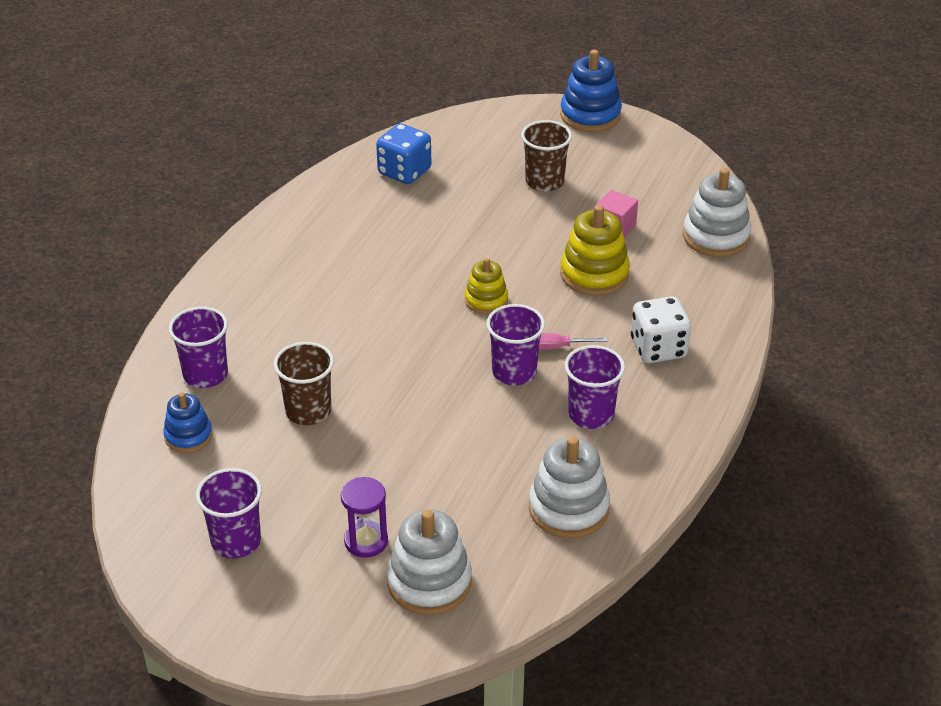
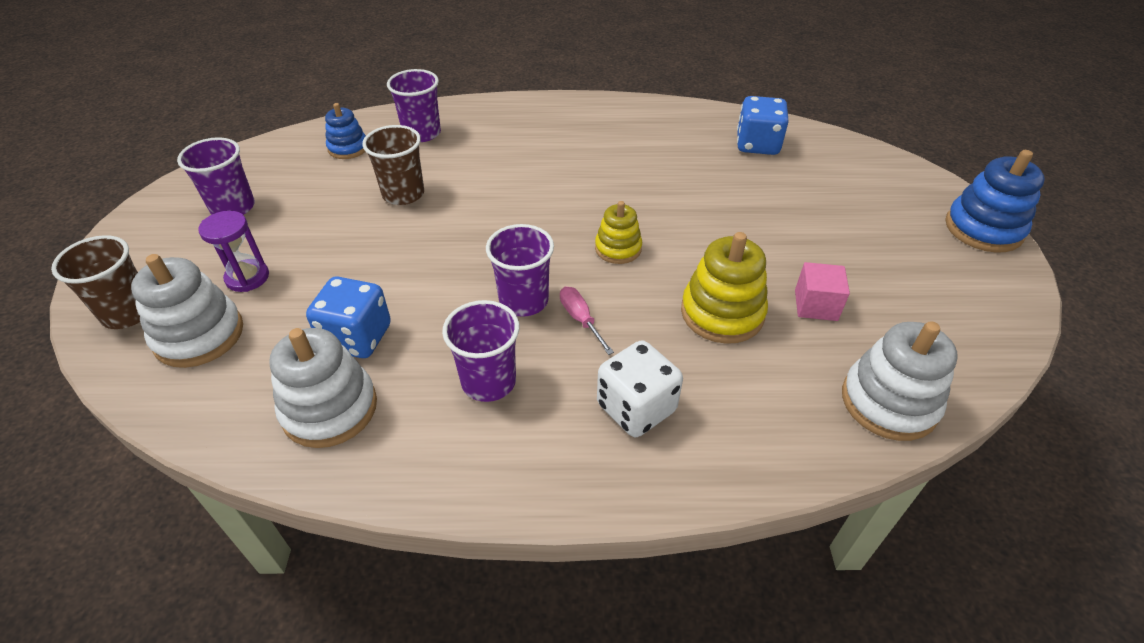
camera: 65 degrees right, 5 degrees up
(496, 479) = (357, 337): none -> blue dice
(544, 182) = (836, 231): brown cup -> brown cup (128, 313)

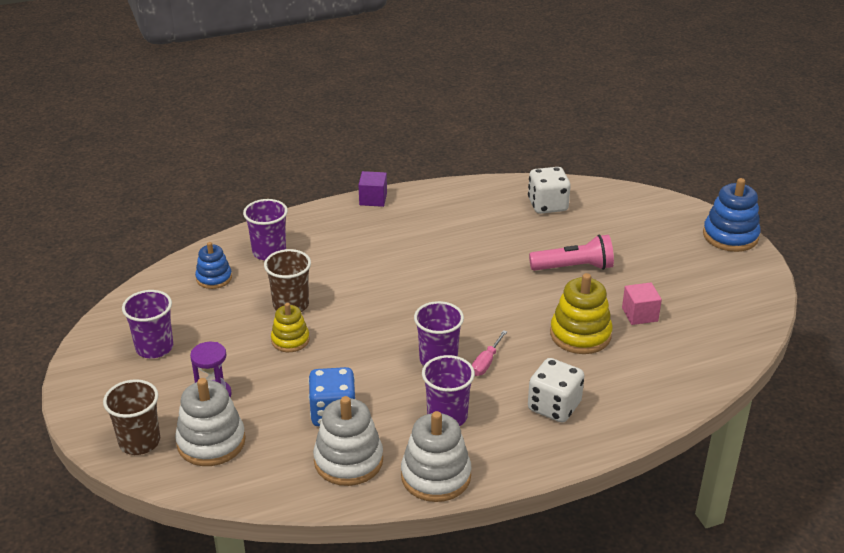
camera: 20 degrees left, 10 degrees down
(564, 101) = (373, 199): none -> purple cube
(581, 319) = (486, 362): pink screwdriver -> pink screwdriver turned 105 degrees counterclockwise
(618, 248) = (485, 308): yellow stacking toy -> yellow stacking toy (290, 340)
(755, 224) = (574, 267): none -> pink flashlight
(757, 145) = (547, 205): blue dice -> white dice
(889, 402) = (708, 363): white stacking toy -> white stacking toy (436, 476)

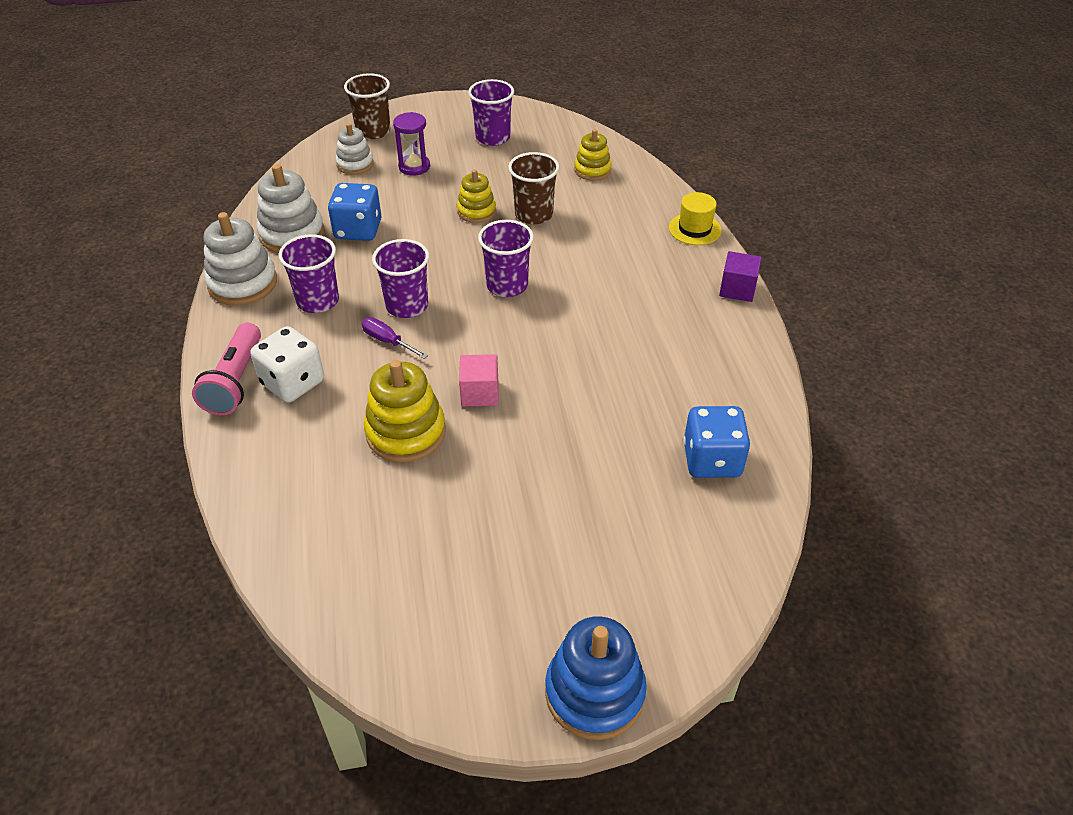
camera: 100 degrees right, 10 degrees up
(211, 442) = (355, 164): white stacking toy -> white stacking toy, size x0.62
(214, 278) = (592, 170): blue stacking toy -> yellow stacking toy
(269, 252) = (633, 205): purple cup -> purple cup (507, 285)
(299, 220) = (694, 229): none -> yellow hat
(486, 362) = (388, 341): pink screwdriver -> purple screwdriver
(547, 205) = (712, 460): white dice -> blue dice
(574, 267) = (549, 457): pink flashlight -> pink flashlight (235, 381)
(639, 314) = (425, 504): pink cube -> pink cube (480, 393)

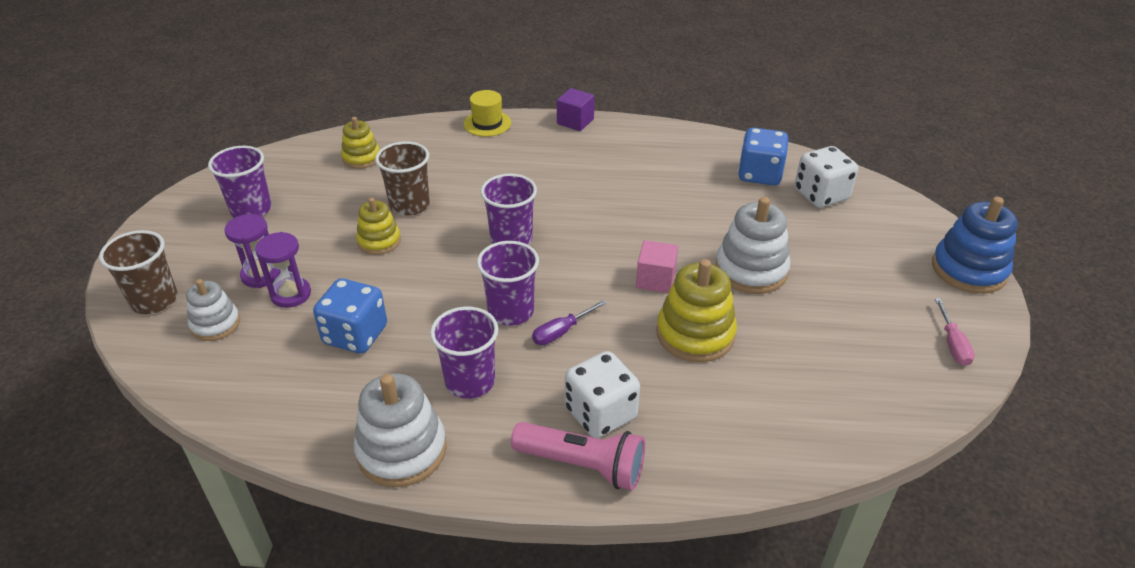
camera: 75 degrees left, 5 degrees down
(292, 234) = (326, 395): white stacking toy -> white stacking toy (751, 270)
(396, 187) = (291, 294): none -> purple hourglass
(442, 664) = (952, 344): none -> pink screwdriver
(696, 525) = (821, 195): none -> white dice

